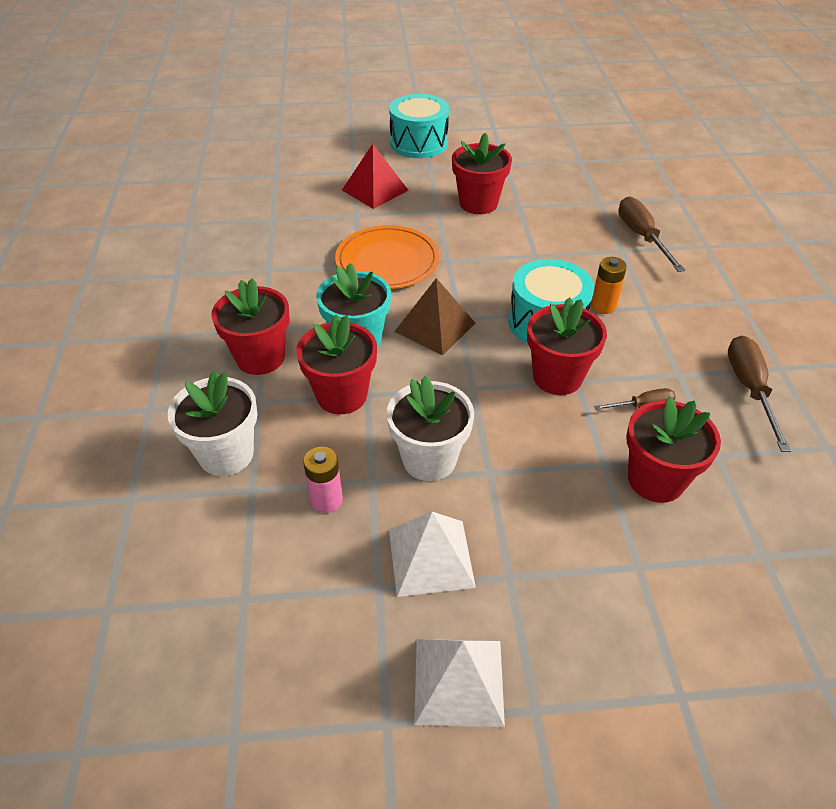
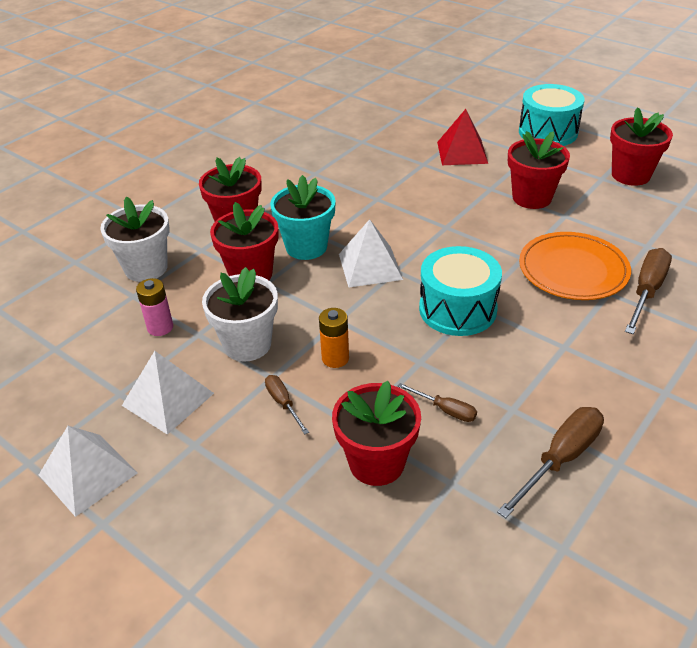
camera: 45 degrees right, 5 degrees down
(387, 261) = (400, 206): orange plate -> orange plate (573, 270)
(435, 327) = (370, 266): brown pyramid -> white pyramid
(529, 486) = (283, 403): none -> brown screwdriver
(557, 377) = (408, 350): red flower pot -> red flower pot (630, 175)
(603, 306) = (524, 324): orange battery -> orange battery (335, 358)

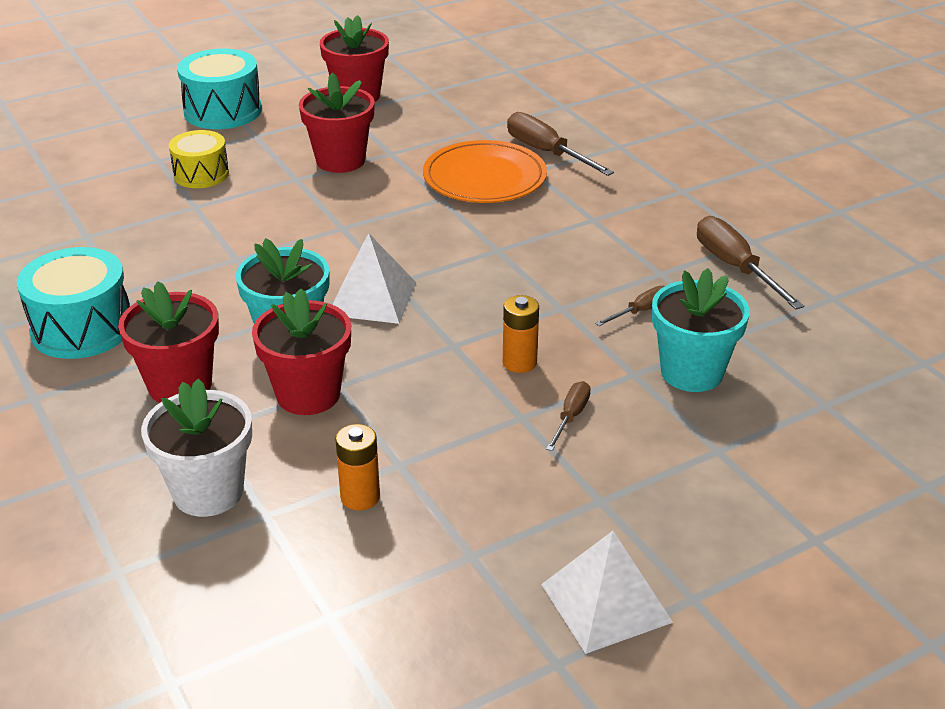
camera: 70 degrees left, 5 degrees down
(160, 327) = (360, 497): pink battery -> orange battery
(168, 399) = (509, 510): white pyramid -> none
(247, 344) = (449, 424): white flower pot -> none
(283, 403) = (571, 417): brown screwdriver -> brown screwdriver turned 120 degrees clockwise
(376, 463) = (691, 372): red flower pot -> turquoise flower pot
(457, 309) = (495, 261): turquoise drum -> turquoise drum (82, 328)
(462, 152) = (201, 174): red pyramid -> yellow drum

